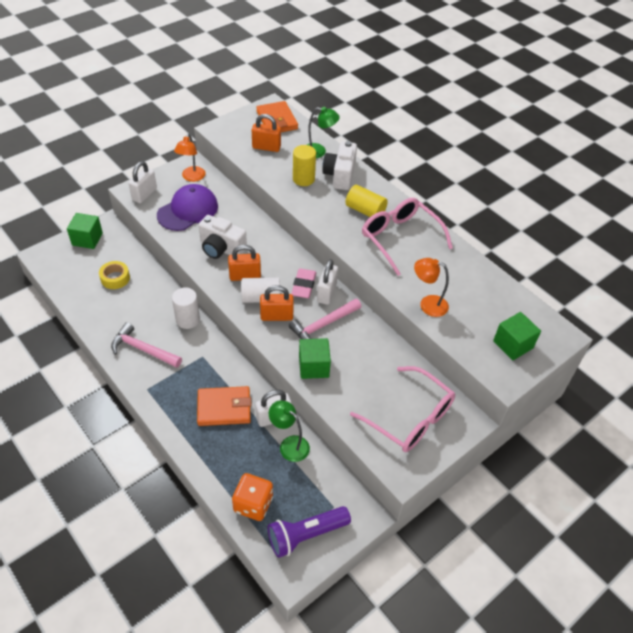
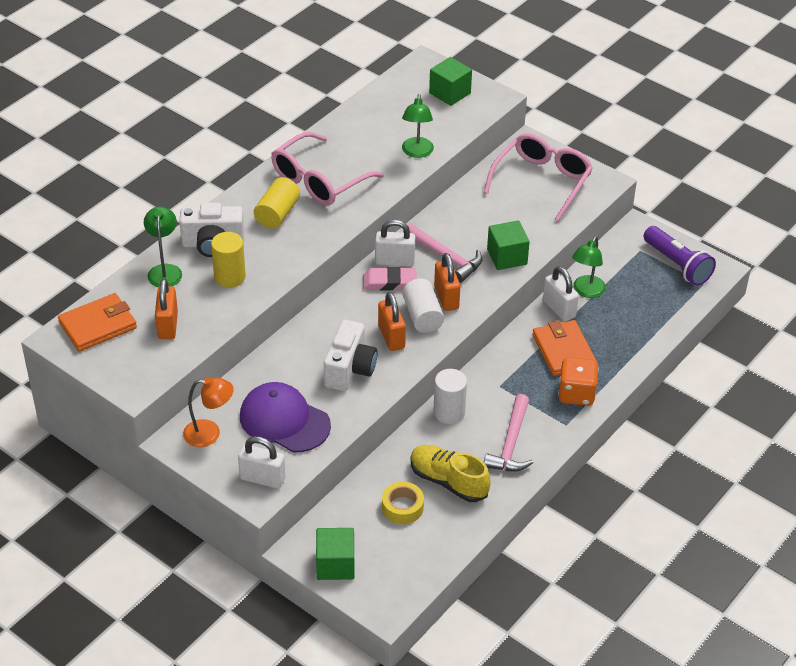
camera: 100 degrees left, 5 degrees down
(125, 306) = (448, 481): none -> yellow shoe
(253, 504) = (664, 306): orange dice -> orange dice (576, 394)
(427, 304) = (417, 152): orange lamp -> green lamp

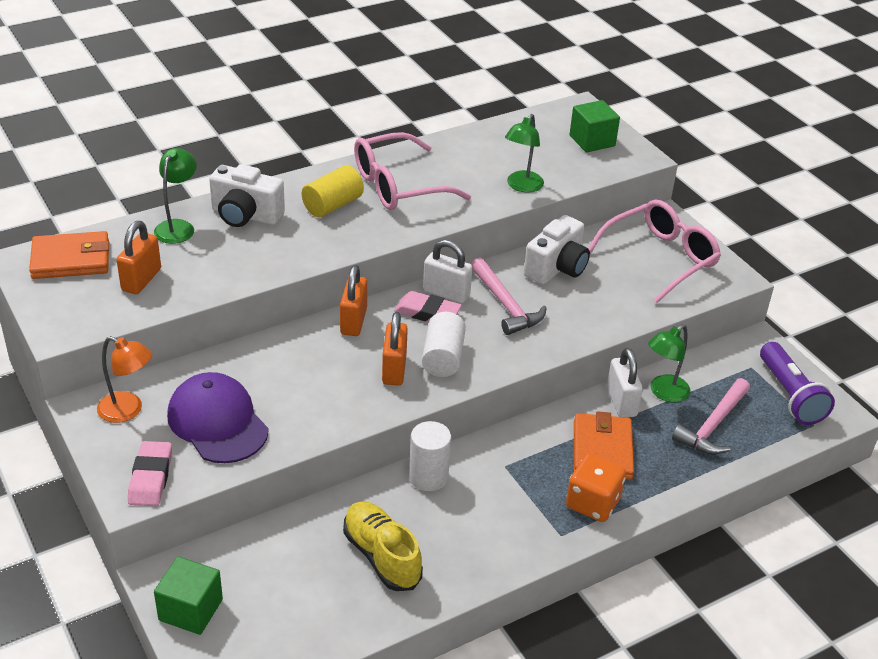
camera: 20 degrees right, 5 degrees down
(230, 277) = (240, 251): yellow cylinder -> none
(262, 478) = (151, 477): white padlock -> pink eraser
(350, 369) = (326, 390): white camera -> white camera (557, 268)
(402, 507) = (310, 568): yellow tape -> none
(446, 297) = (482, 346): orange padlock -> orange padlock (353, 321)
(507, 257) = (576, 323): green cube -> none
(511, 443) = (481, 536): pink hammer -> pink hammer (713, 426)

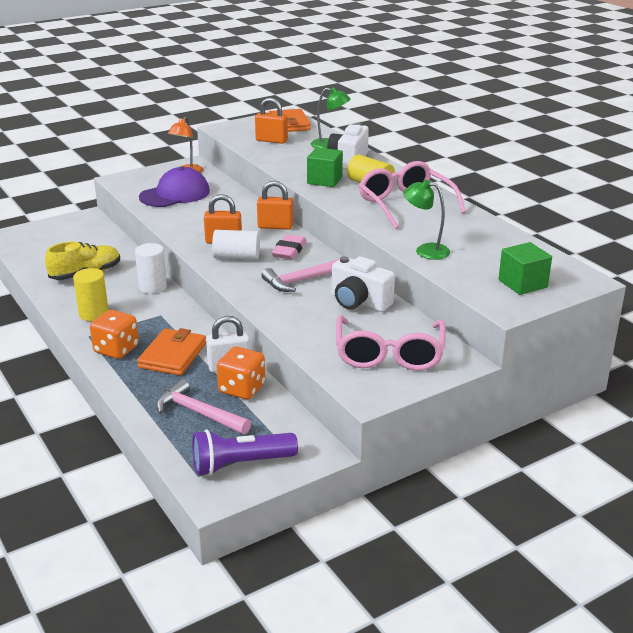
camera: 90 degrees right, 10 degrees down
(151, 477) = (131, 182): pink eraser -> none
(191, 610) = (62, 225): green cube -> green cube (324, 180)
(446, 293) = (314, 257): white padlock -> none
(503, 534) = (93, 314): none -> yellow cylinder
(602, 450) = (173, 355): orange wallet -> orange wallet turned 75 degrees counterclockwise
(660, 258) = (389, 355): pink glasses -> pink glasses turned 45 degrees clockwise
(664, 393) = (242, 389): green lamp -> orange dice

